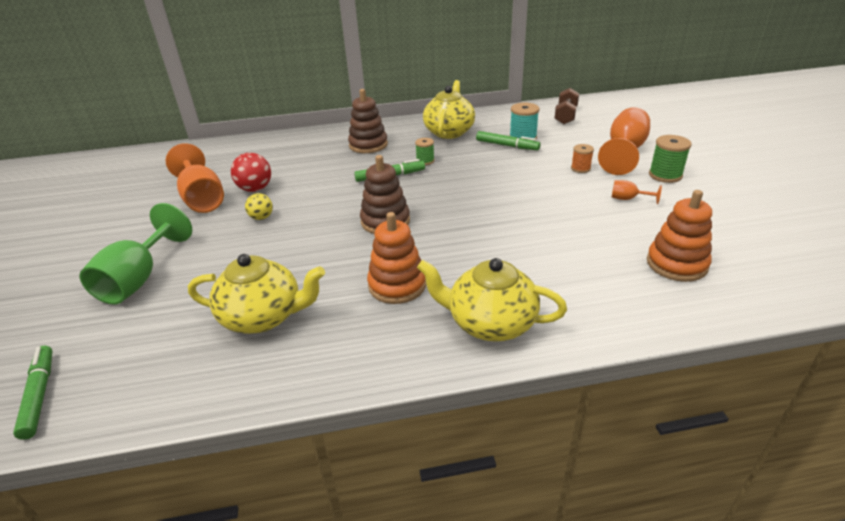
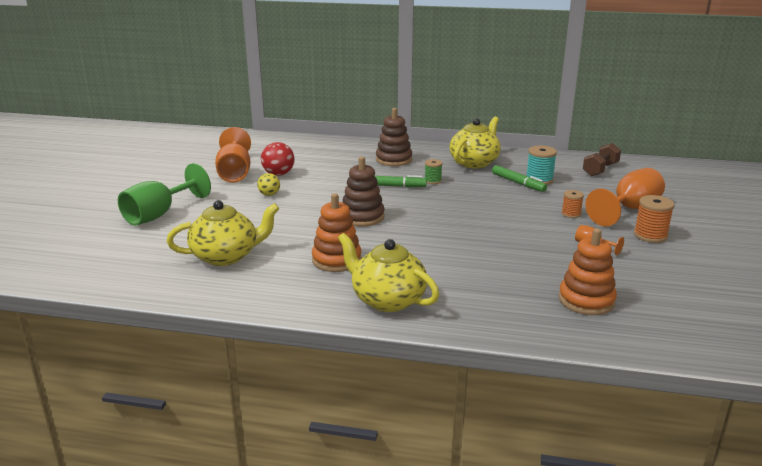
camera: 20 degrees right, 10 degrees down
(39, 395) = (62, 264): green marker -> none
(263, 317) = (226, 256): yellow teapot -> yellow teapot turned 45 degrees counterclockwise
(665, 175) = (650, 235): green spool -> orange spool

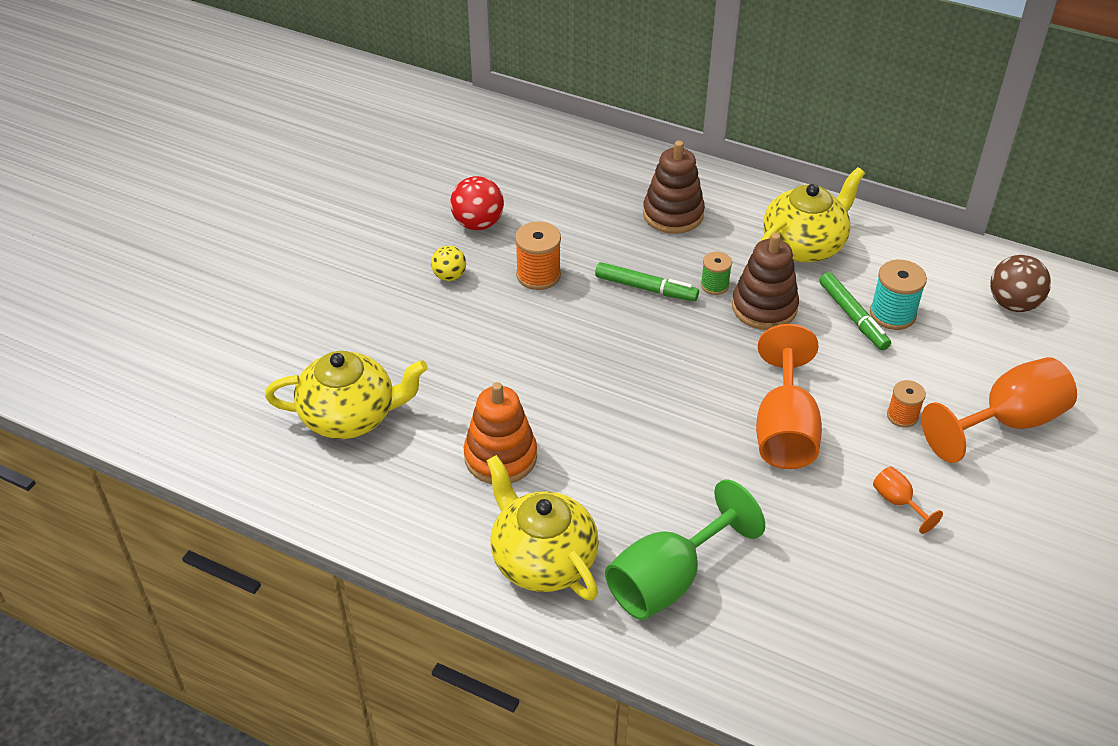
camera: 15 degrees right, 20 degrees up
(158, 215) = (279, 298): green goblet -> green goblet (667, 580)
(234, 173) = (412, 209): orange goblet -> orange goblet (784, 430)
(362, 217) = (571, 360): brown stacking toy -> brown stacking toy (764, 307)
(586, 300) = (826, 624): orange stacking toy -> none
(600, 170) = (1013, 304): brown dumbbell -> brown ball
(650, 235) = (1005, 496): orange spool -> orange spool (538, 275)

